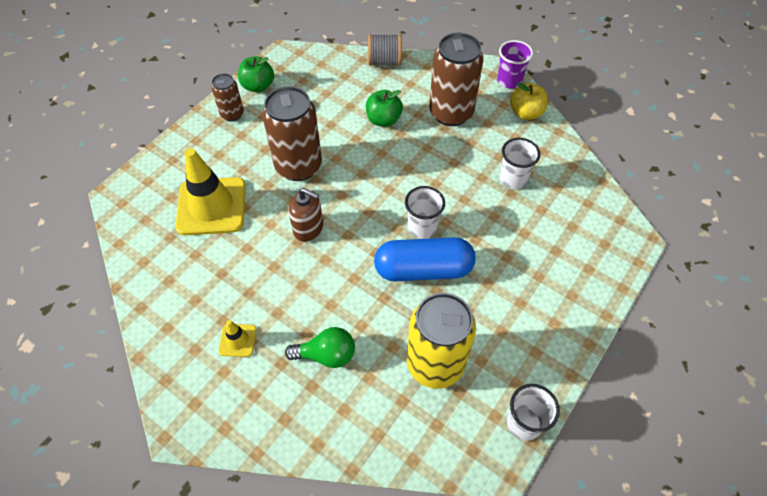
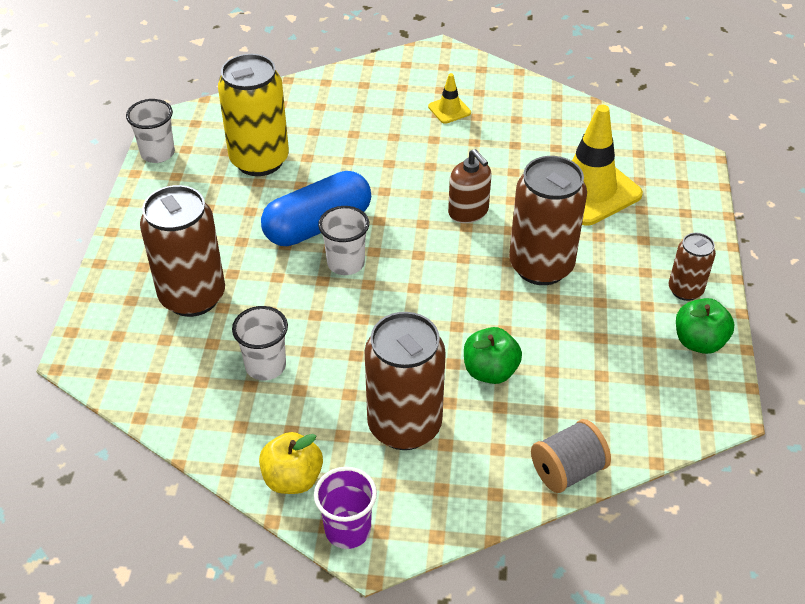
camera: 150 degrees right, 10 degrees down
(308, 229) = (468, 211): brown soap dispenser -> brown soap dispenser turned 120 degrees counterclockwise
(326, 355) = (363, 130): green light bulb -> none
(542, 250) = (192, 296): none -> brown can

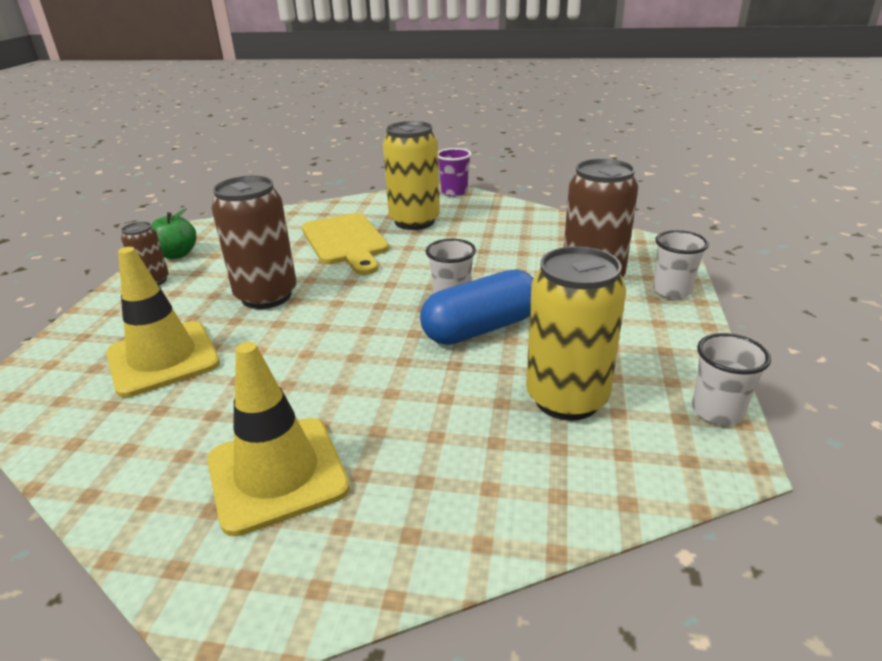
camera: 175 degrees left, 15 degrees down
(265, 366) = (515, 244): white cup -> white cup (671, 291)
(292, 478) = (488, 205): yellow apple -> none
(404, 426) = (414, 221): brown can -> yellow can
(449, 110) = (277, 474): yellow traffic cone -> yellow traffic cone, size x2.20
(468, 211) = (313, 339): brown soap dispenser -> none
(490, 371) = (345, 242): green apple -> yellow cutting board
(567, 470) = (317, 208): grey spool -> none

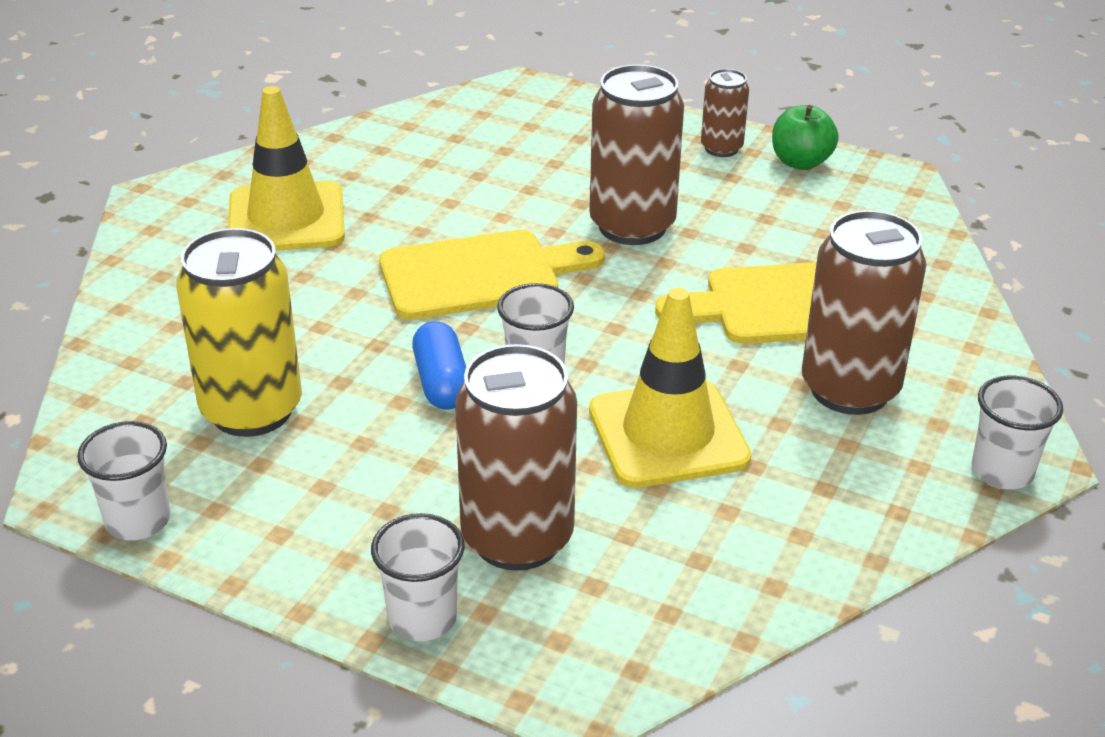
camera: 105 degrees right, 5 degrees up
(163, 358) = (521, 161): yellow traffic cone -> yellow traffic cone (668, 434)
(347, 342) = (479, 275): none -> yellow cutting board
(414, 221) = (849, 389): yellow can -> brown can
(454, 192) = (1002, 472): purple cup -> white cup
(481, 328) = (442, 383): blue capsule -> blue capsule, size x0.62

